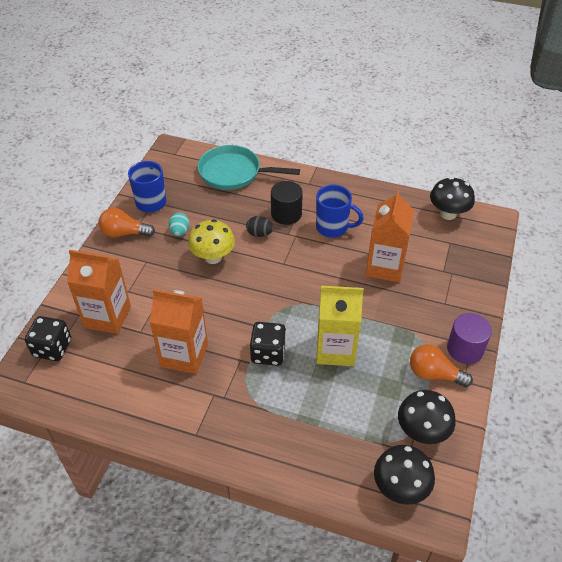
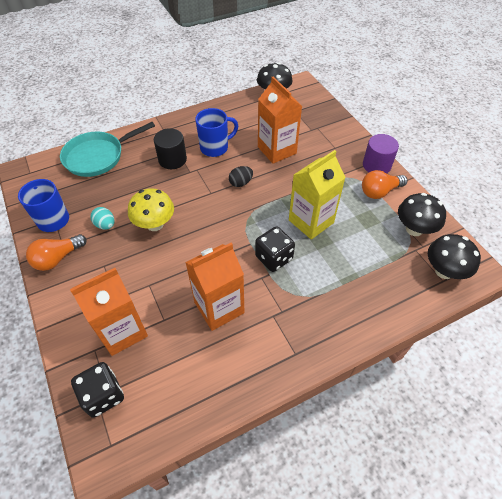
camera: 45 degrees left, 5 degrees up
(259, 234) = (170, 185): black egg -> black egg (240, 183)

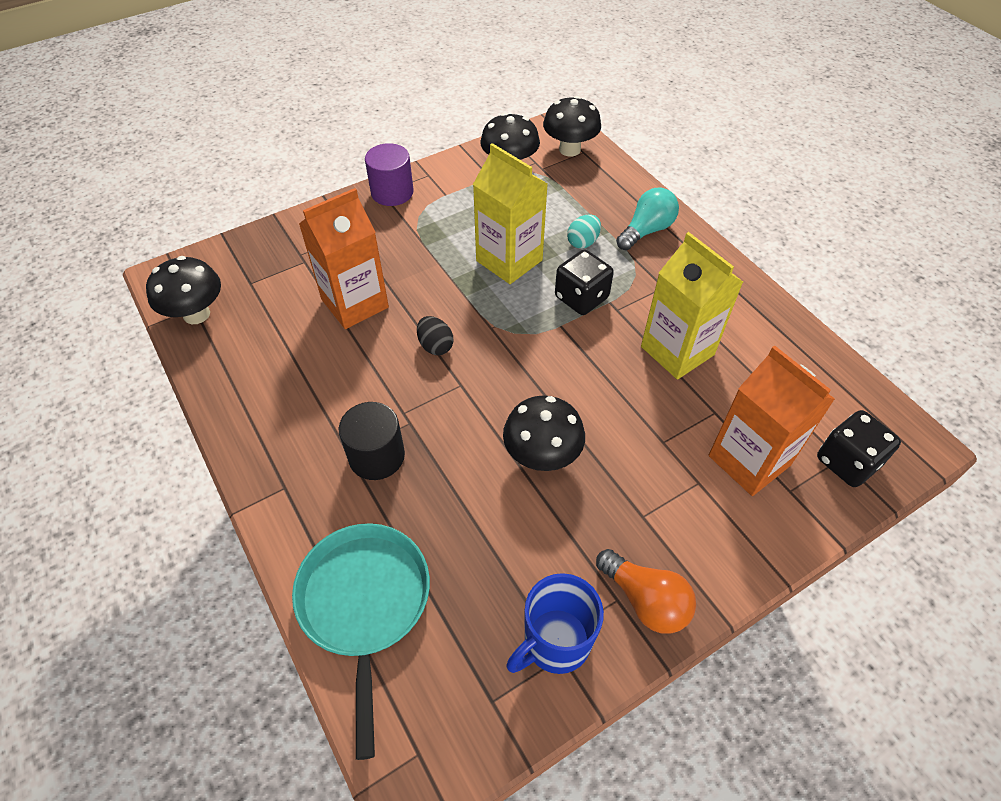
camera: 95 degrees left, 0 degrees up
(98, 156) = (365, 604): turquoise pan -> turquoise pan turned 150 degrees counterclockwise
(105, 225) = (554, 536): turquoise egg -> turquoise egg (583, 242)
(155, 224) = (542, 456): yellow mushroom -> black mushroom
(215, 148) = (345, 391): blue mug -> none
(219, 307) = (677, 351): orange carton -> yellow carton
(344, 311) = (646, 230): none -> turquoise light bulb
(379, 192) = (445, 192): orange light bulb -> none

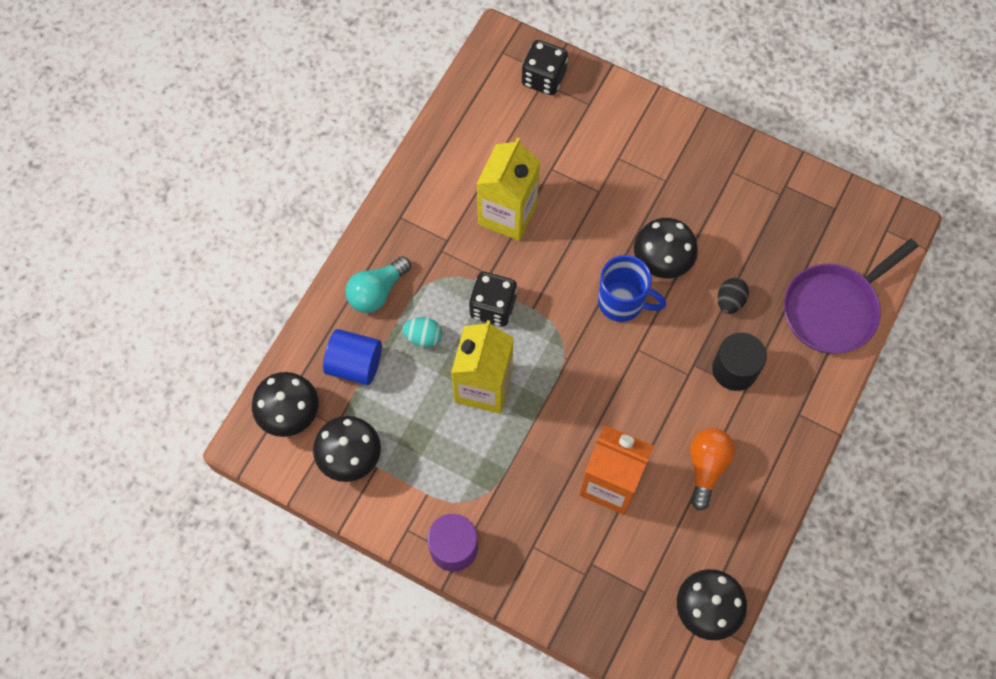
camera: 120 degrees left, 15 degrees up
(365, 604) = (834, 308): turquoise pan -> purple pan
(435, 346) = (613, 390): black egg -> black egg (730, 301)
(555, 642) = (781, 192): blue mug -> blue mug (622, 302)
(586, 195) = (355, 364): none -> blue cylinder
(645, 600) = (722, 156): orange light bulb -> orange light bulb (706, 467)
(646, 230) = (377, 292): turquoise light bulb -> turquoise light bulb turned 60 degrees counterclockwise
(749, 460) = (580, 134): orange carton -> none

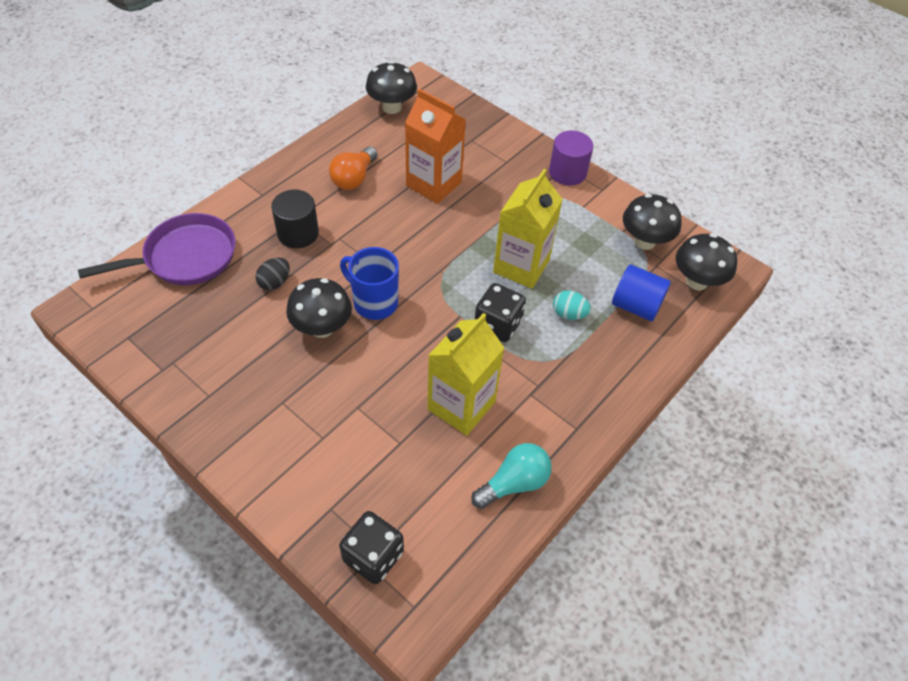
camera: 170 degrees left, 15 degrees down
(377, 292) = (609, 361): turquoise light bulb -> turquoise light bulb (514, 483)

